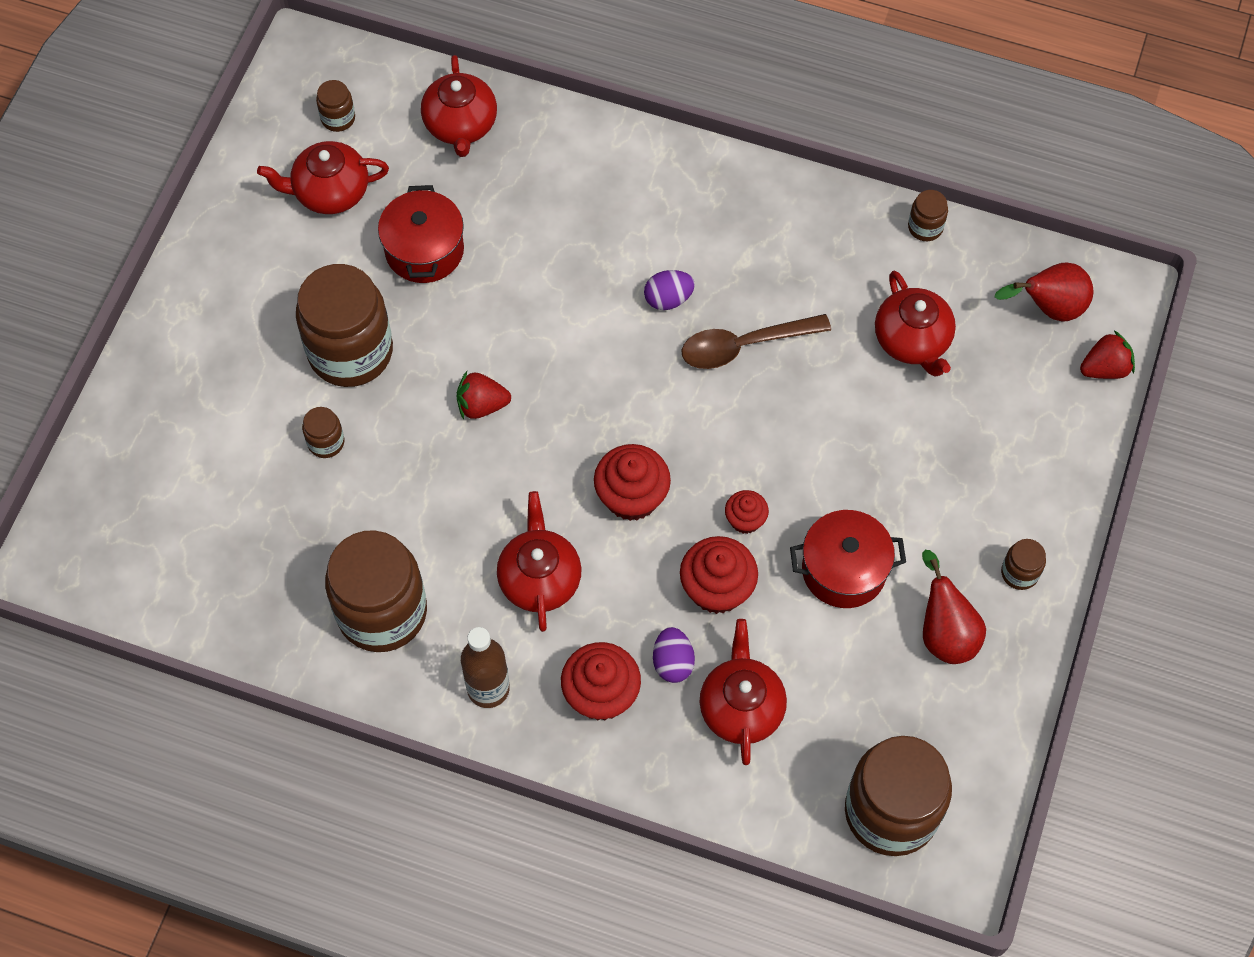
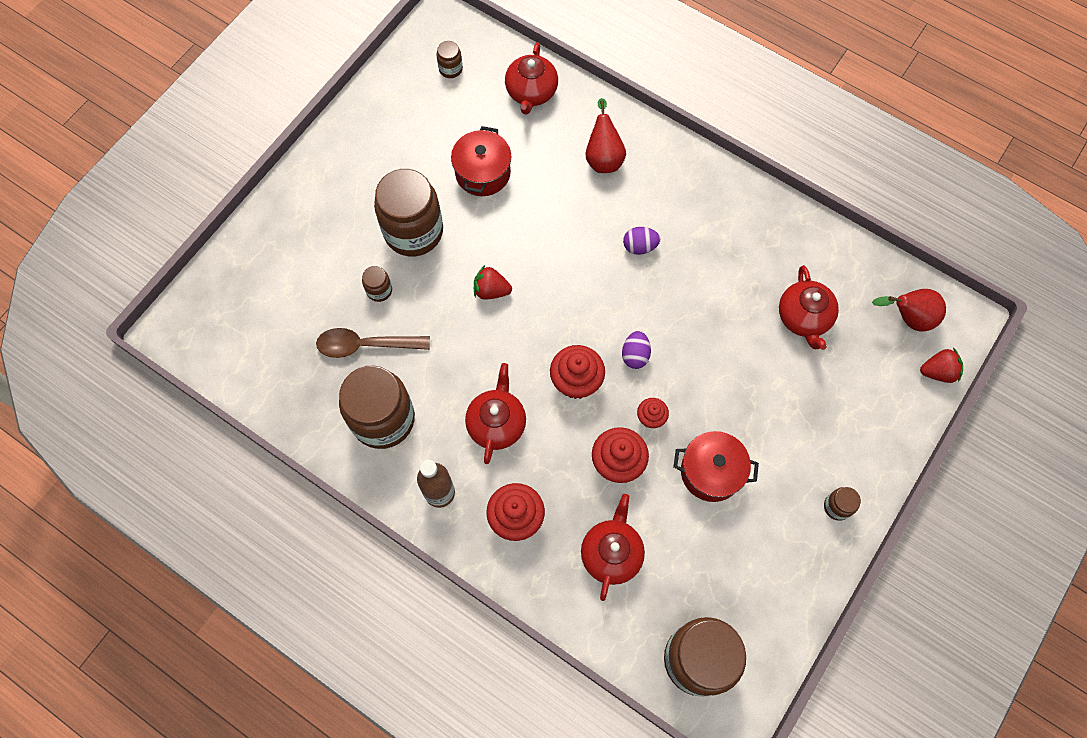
camera: 15 degrees right, 5 degrees up
(330, 192) = (431, 118): red teapot -> none
(673, 662) = (572, 507): purple egg -> purple egg (635, 355)
(745, 345) = (684, 292): brown spoon -> brown spoon (366, 345)
(925, 227) = (834, 238): brown jar -> none
(945, 633) = (771, 537): red pear -> red pear (603, 157)

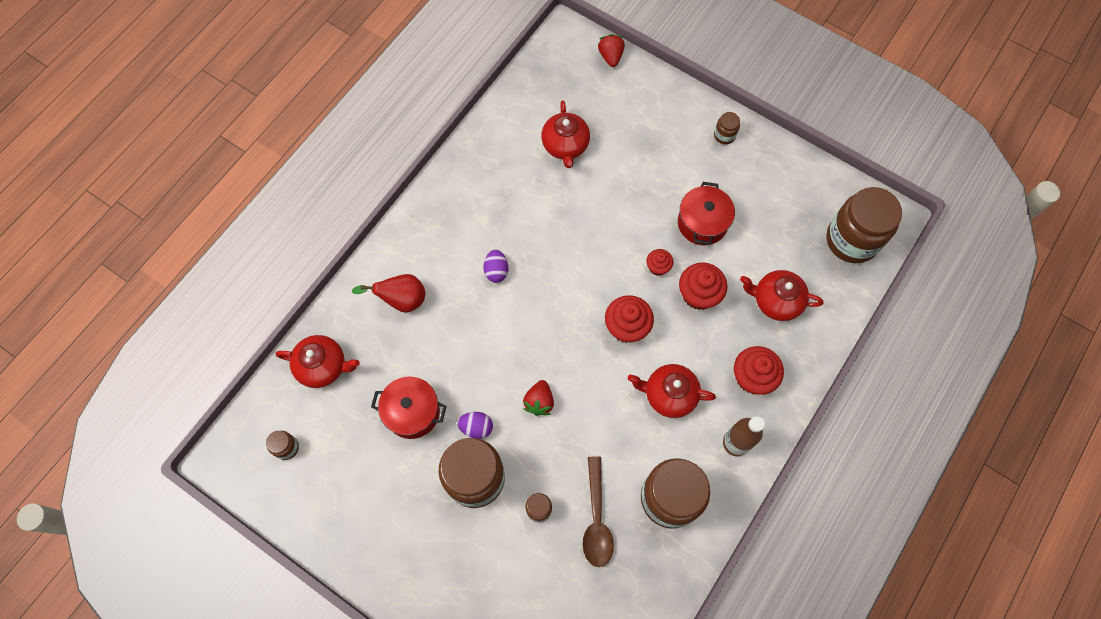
camera: 90 degrees left, 0 degrees up
(635, 355) = (601, 278): purple egg -> purple egg (476, 427)
(804, 318) = (565, 146): red teapot -> red teapot turned 90 degrees clockwise
(908, 317) = (565, 71): red pear -> none

